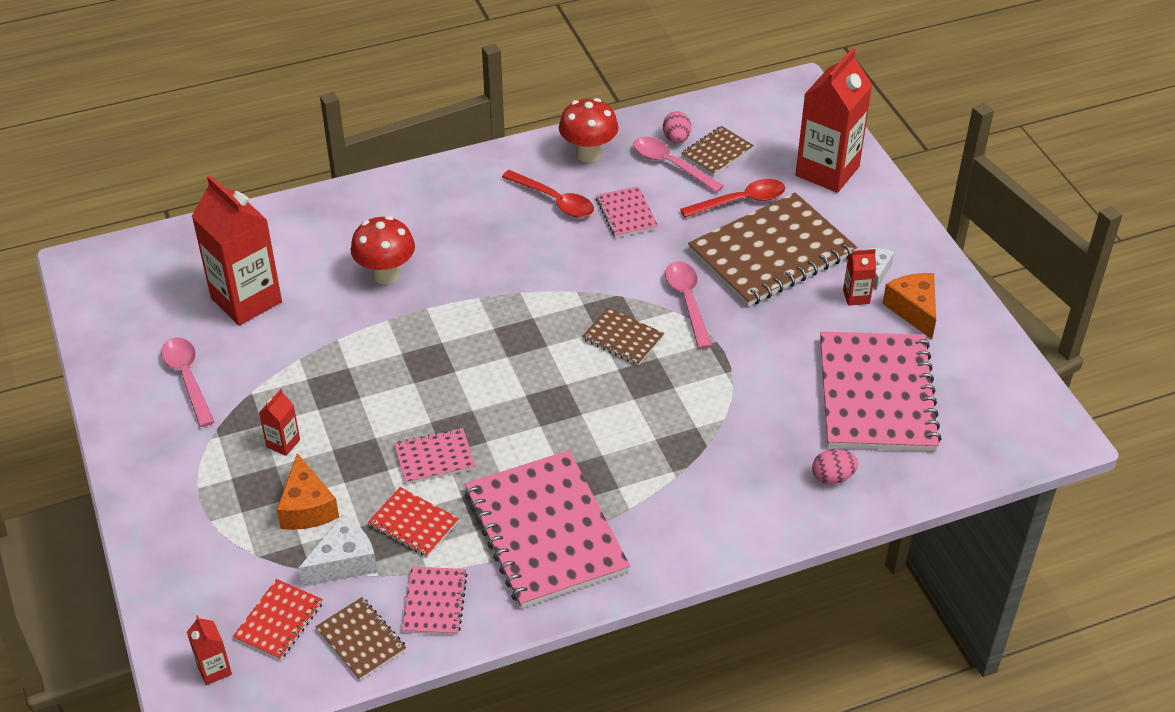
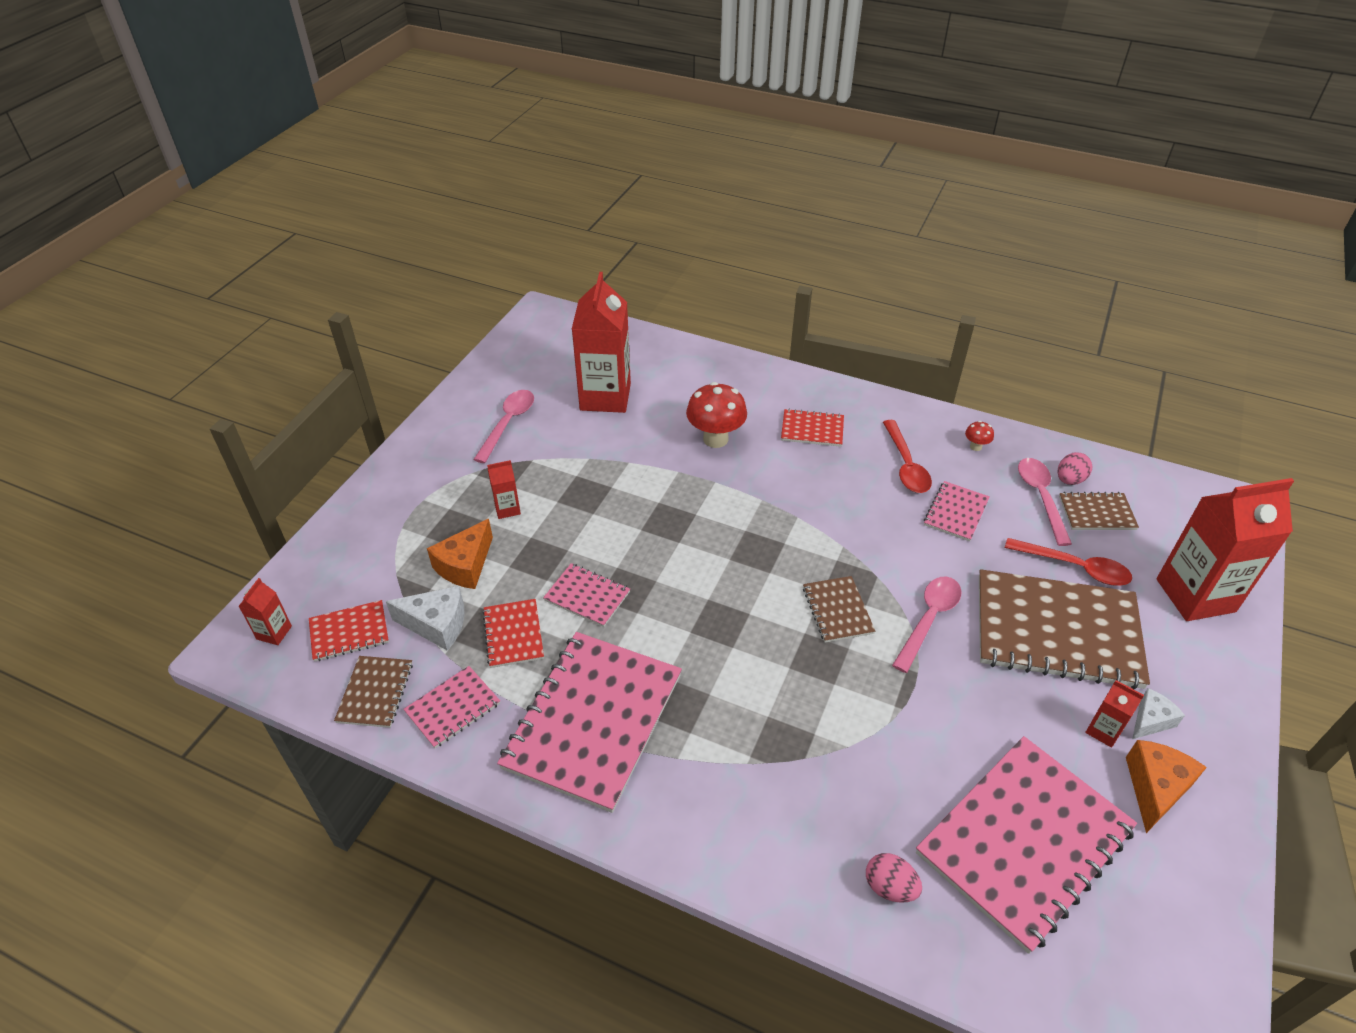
camera: 45 degrees right, 0 degrees up
(453, 217) = (812, 429): none -> red notebook
(588, 154) = (975, 447): red mushroom -> red mushroom, size x0.46

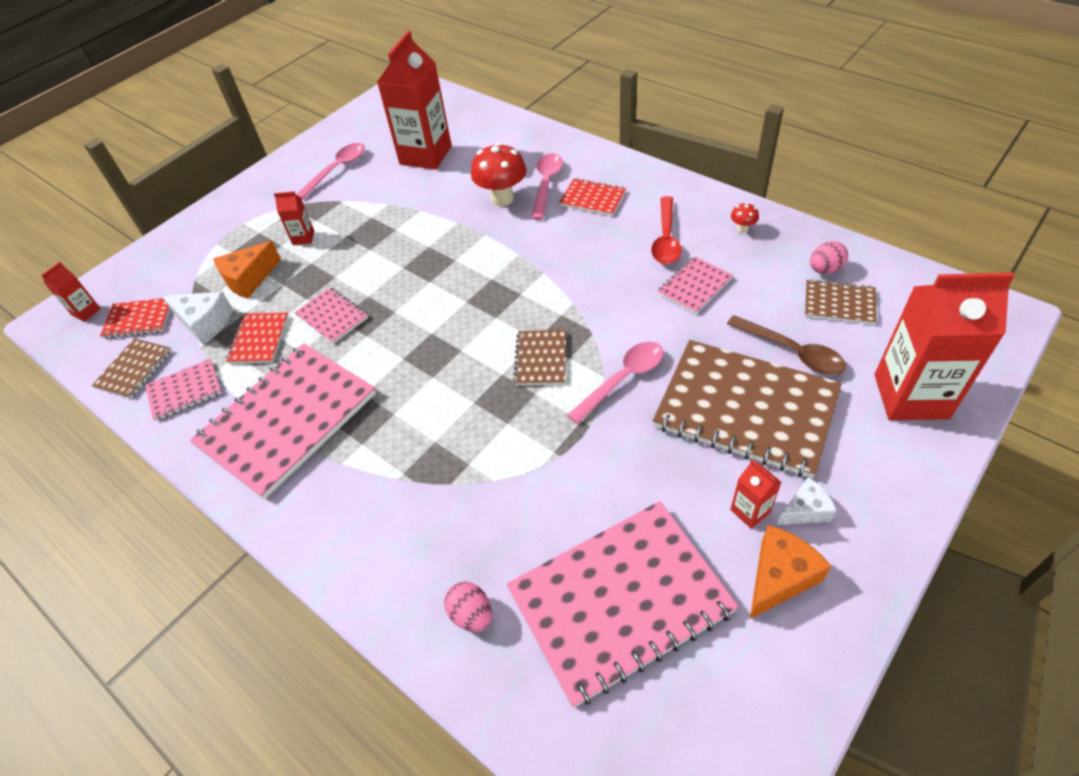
camera: 20 degrees right, 5 degrees up
(1040, 497) = (787, 282): pink spoon -> pink spoon (546, 184)
(1075, 567) = (792, 352): red spoon -> brown spoon

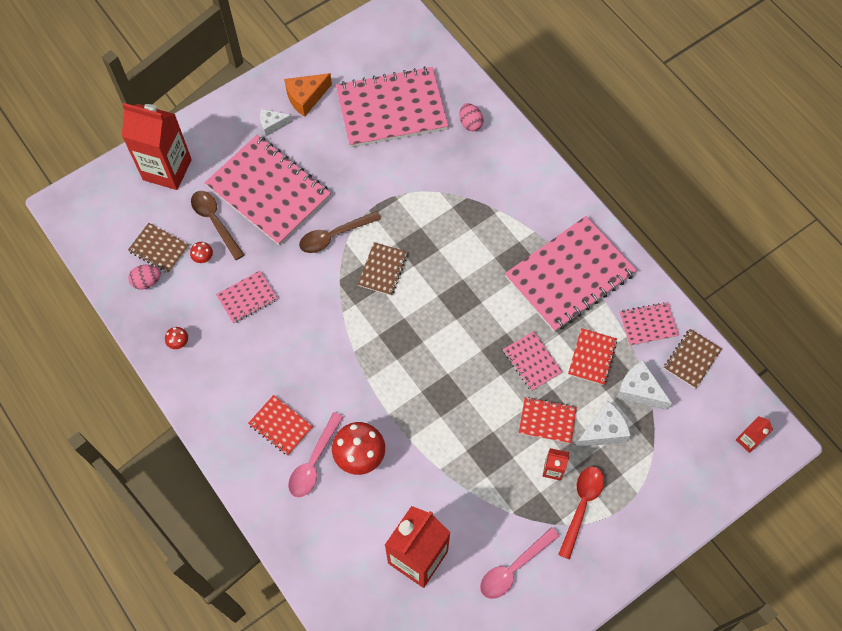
camera: 170 degrees left, 15 degrees up
(138, 319) = (698, 414): red notebook -> red notebook (547, 420)
(249, 279) = (603, 431): orange cheese -> white cheese
(623, 379) = (334, 236): pink spoon -> brown spoon
(666, 239) = (243, 354): red spoon -> red spoon (581, 506)
(745, 409) = (269, 191): brown notebook -> pink notebook
(750, 511) = (301, 132): red carton -> none
(775, 309) = (203, 258): none -> red mushroom

